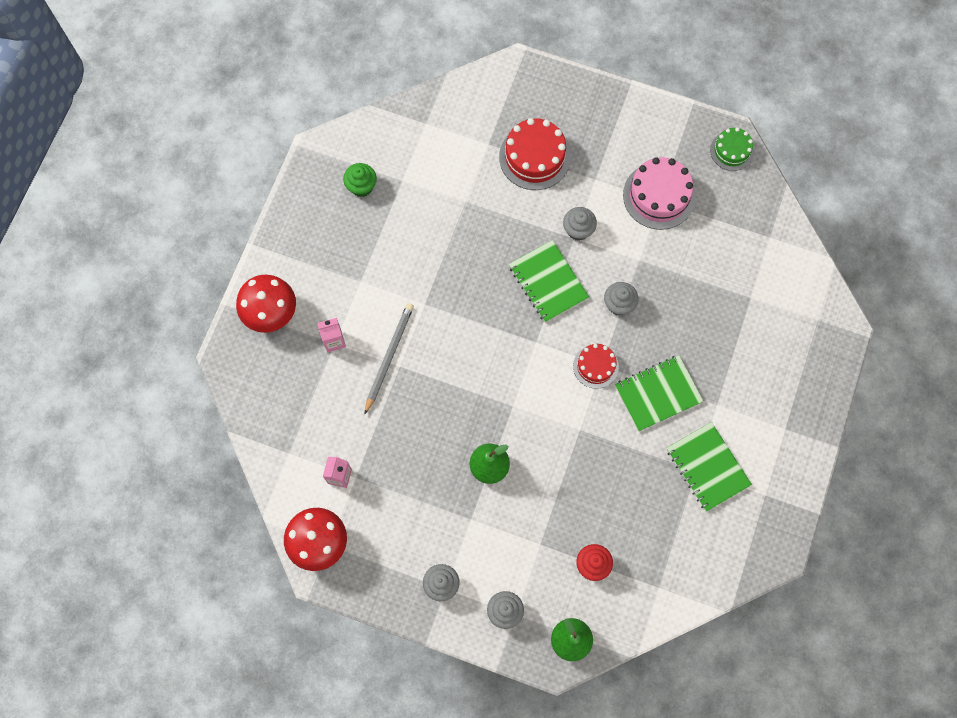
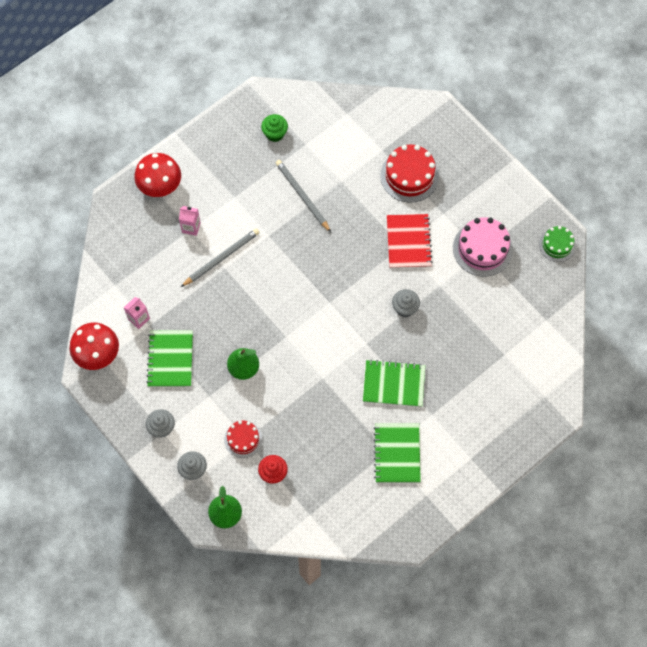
camera: 30 degrees right, 5 degrees down
(434, 240) = (302, 196): none -> grey pencil
(548, 282) = (364, 266): green notebook -> green notebook (170, 359)
(578, 230) = (408, 242): grey cupcake -> red notebook
(595, 366) = (361, 341): red cake -> red cake (243, 439)

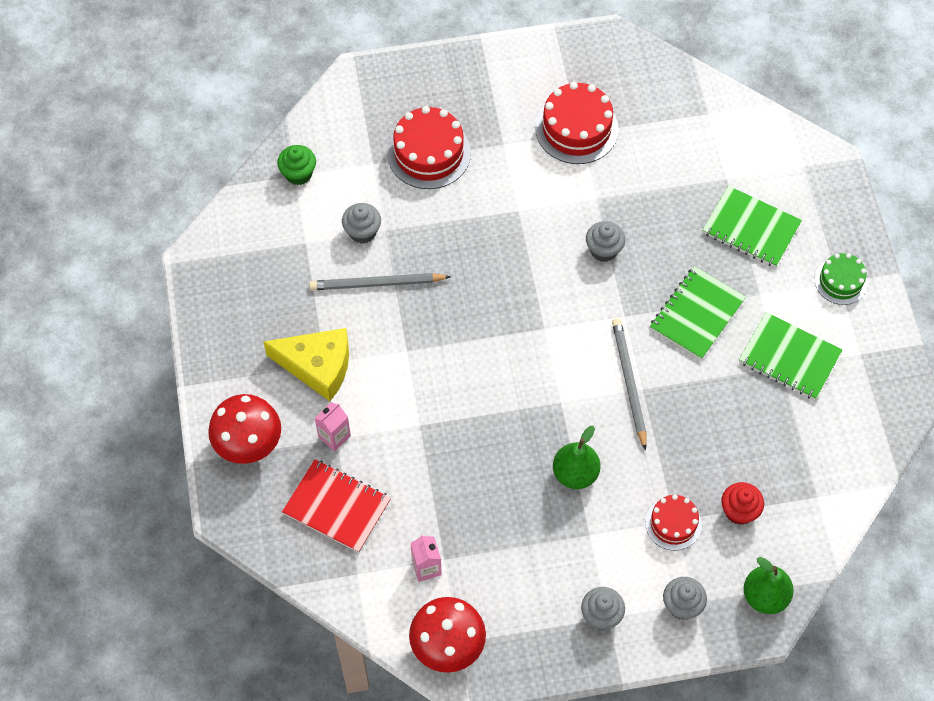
camera: 60 degrees left, 5 degrees down
(170, 359) = (509, 556): green notebook -> green notebook (751, 228)
(221, 258) = (402, 422): grey pencil -> grey pencil (629, 382)
(229, 194) = (317, 366): none -> yellow cheese
(275, 134) = (266, 270): green cupcake -> green cupcake (298, 174)
(332, 170) = (362, 232): none -> grey cupcake
(408, 242) = (517, 200): red notebook -> red notebook (337, 507)
(482, 249) = (576, 128): pink cake -> red cake
(557, 245) = (620, 52): green cake -> green cake (840, 281)

